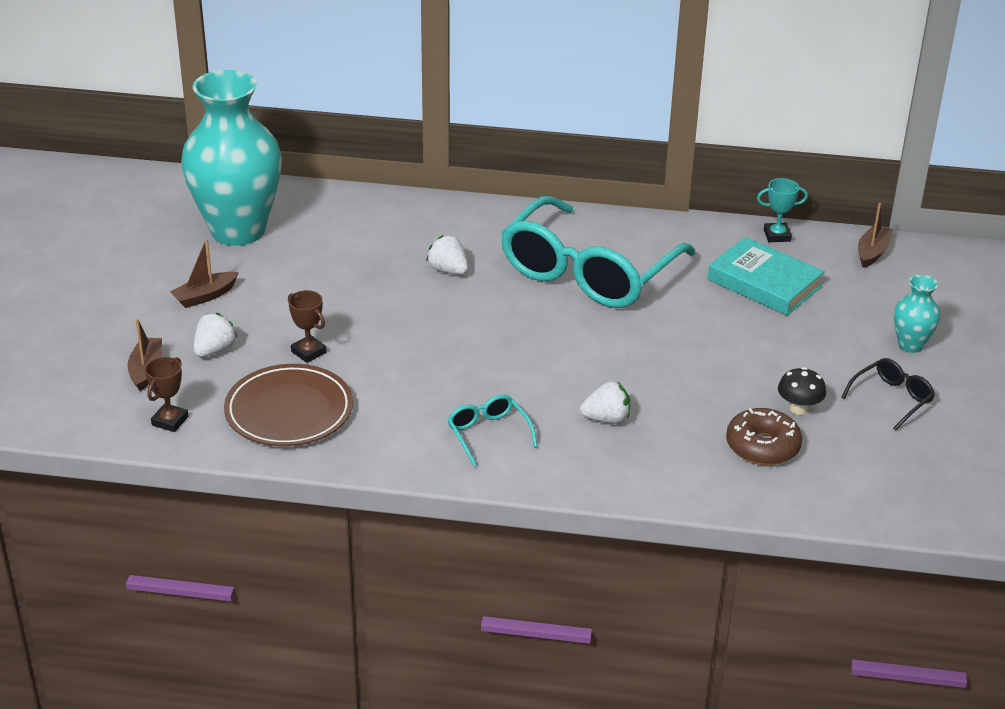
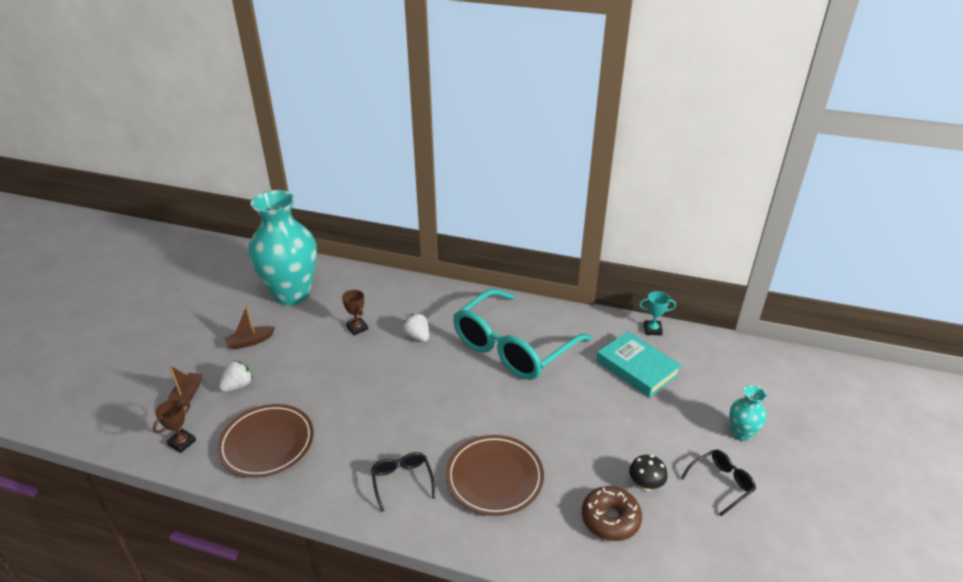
camera: 10 degrees right, 0 degrees up
(308, 352) = (300, 394): brown trophy -> brown trophy (357, 328)
(488, 434) = (402, 481): turquoise glasses -> black glasses
(606, 419) = (494, 477): white strawberry -> brown plate
(872, 252) = (720, 350): brown boat -> none

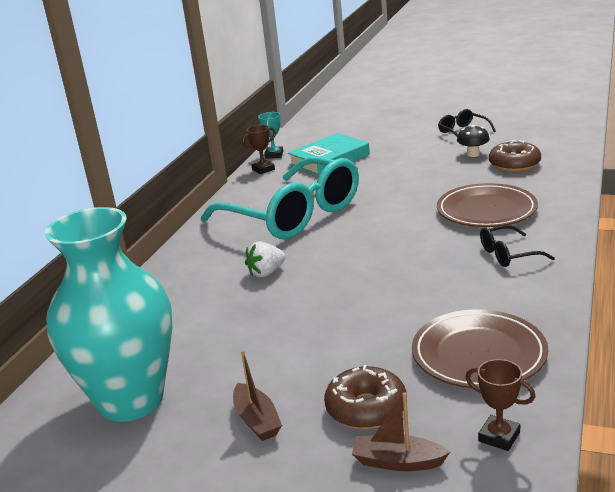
camera: 85 degrees left, 10 degrees down
(238, 385) = (366, 408): white strawberry -> brown donut
(357, 328) = (239, 320): brown trophy -> brown trophy (263, 169)
(741, 433) = (408, 126): turquoise vase -> none

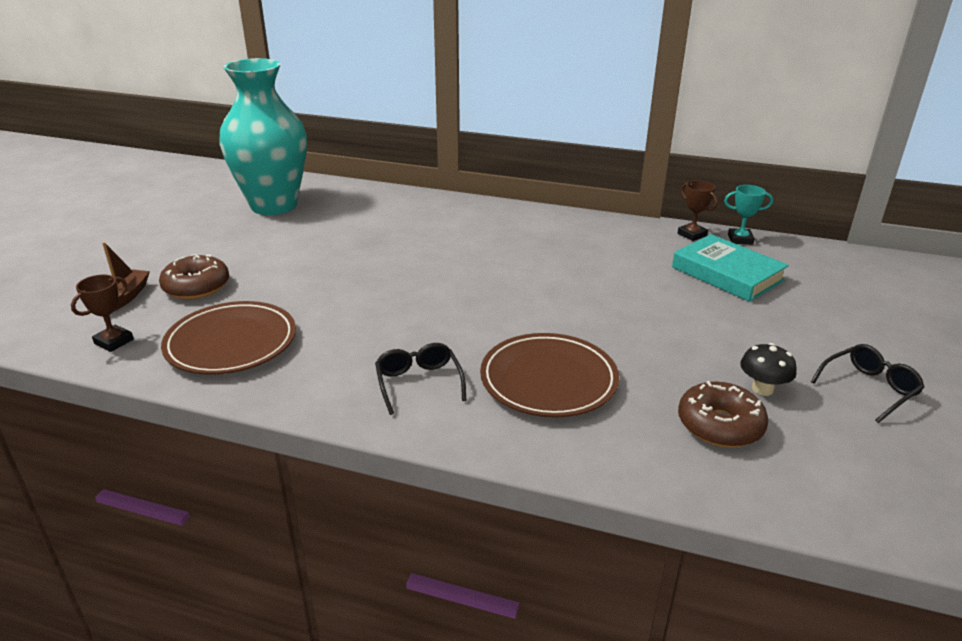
camera: 85 degrees right, 5 degrees up
(257, 420) = (217, 247): brown boat -> none
(266, 273) = (435, 244): white strawberry -> none
(293, 215) = (561, 254): turquoise glasses -> none

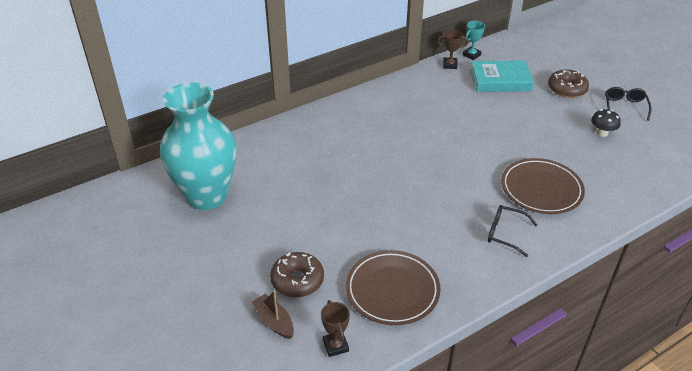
camera: 50 degrees left, 10 degrees up
(719, 425) = (617, 161): brown donut -> brown donut (567, 89)

